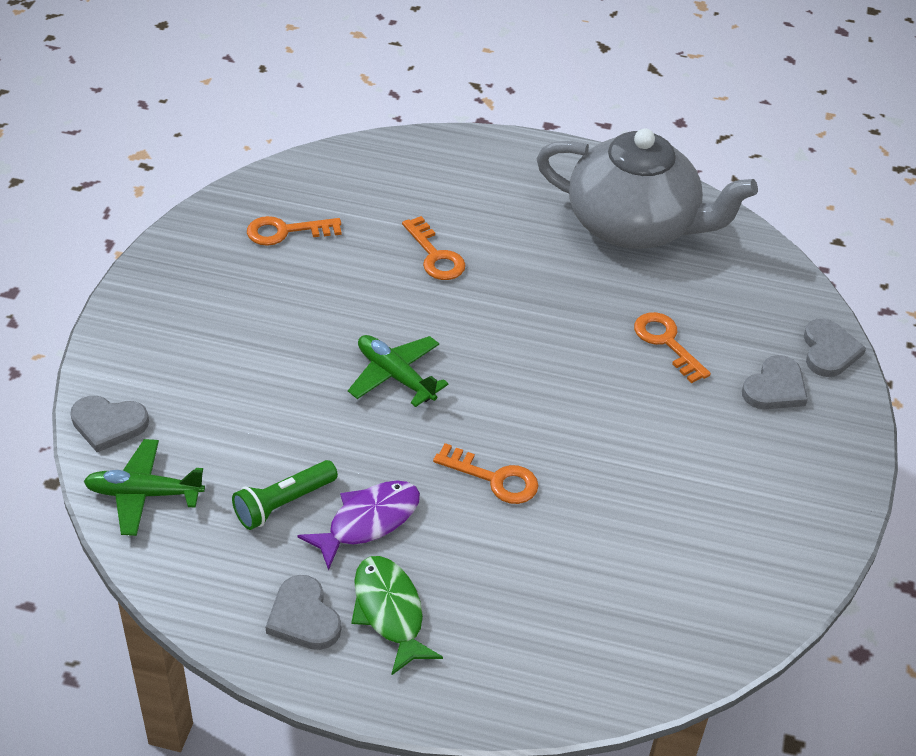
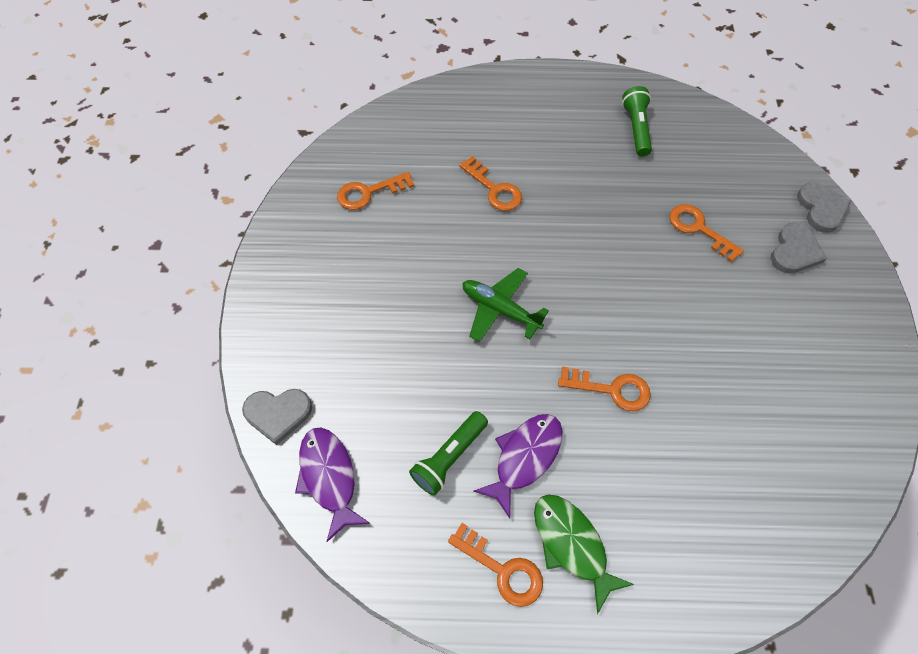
camera: 10 degrees left, 15 degrees up
(144, 494) = (329, 477): green plane -> purple fish
(303, 617) = (502, 569): grey heart -> orange key
(634, 225) = (636, 128): grey teapot -> green flashlight

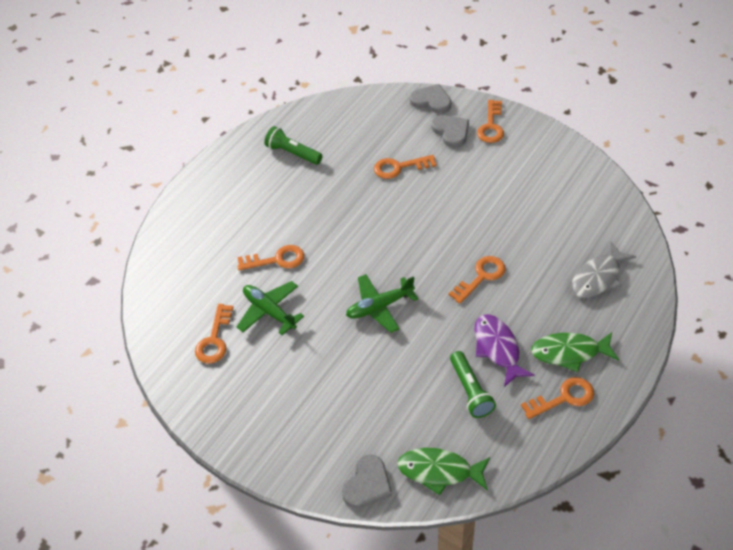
camera: 55 degrees left, 10 degrees down
(329, 477) = (439, 471): purple fish -> green fish
(429, 218) = (269, 311): none -> green plane
(710, 525) = (598, 277): none -> grey fish
(841, 287) = (491, 126): none -> orange key

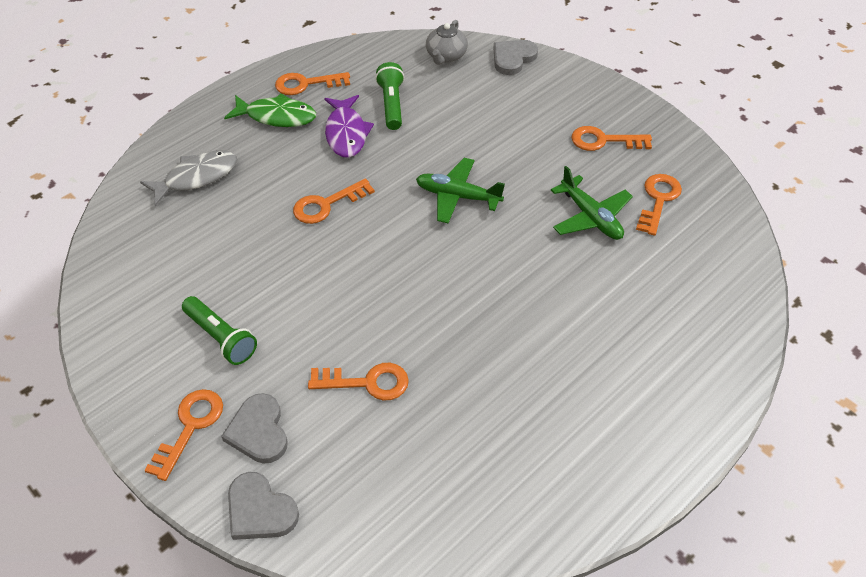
camera: 170 degrees left, 0 degrees up
(277, 260) = (575, 278): orange key -> orange key (604, 141)
(293, 153) = (530, 453): green flashlight -> green flashlight (221, 337)
(380, 307) = (458, 196): green plane -> green plane turned 150 degrees counterclockwise
(439, 471) = (446, 56): green fish -> grey teapot

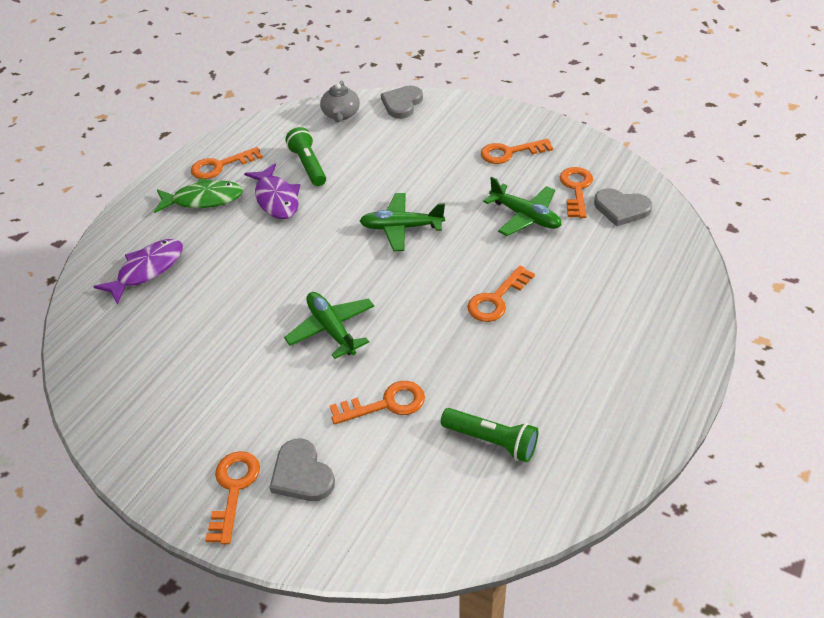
camera: 15 degrees left, 5 degrees down
(196, 177) = (147, 270): grey fish -> purple fish
(221, 337) = (230, 403): green flashlight -> green flashlight (491, 441)
(260, 510) = (332, 542): grey heart -> grey heart (621, 209)
(326, 204) = (283, 263): orange key -> orange key (496, 299)
(345, 288) = (331, 329): none -> green plane

